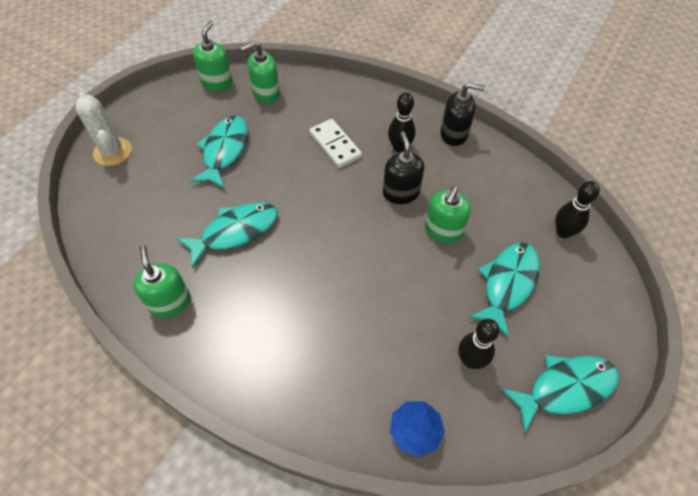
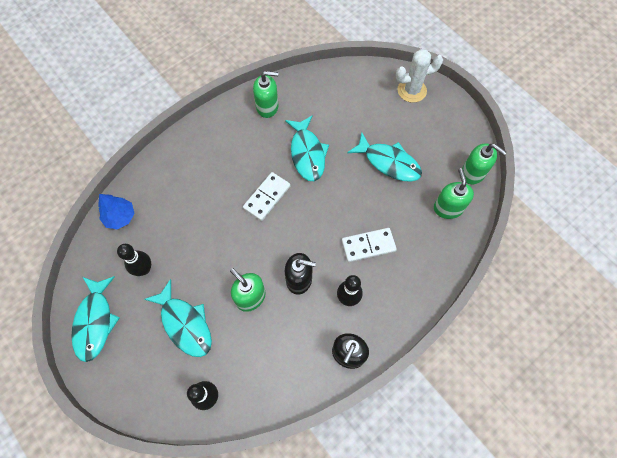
camera: 110 degrees right, 10 degrees up
(313, 255) = (267, 197): none -> white domino

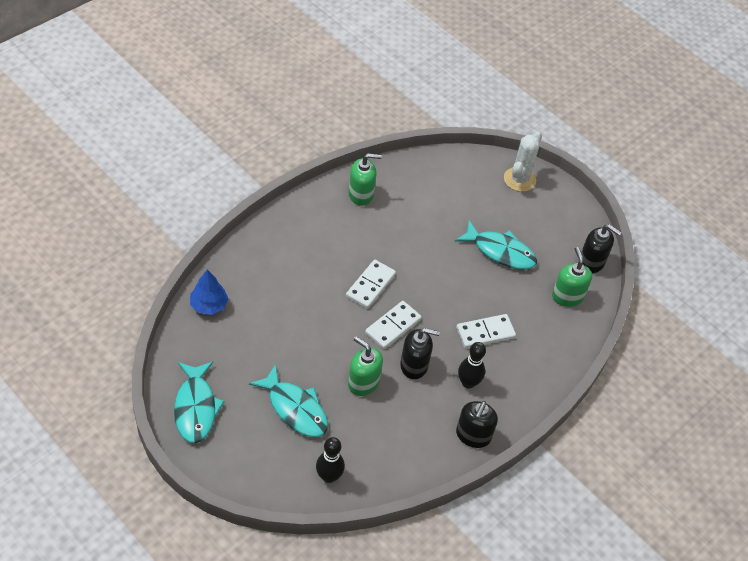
camera: 10 degrees left, 15 degrees down
(144, 269) = (243, 356): black bowling pin -> none
(283, 239) = (393, 326): none -> white domino
(307, 153) = (410, 242): turquoise fish -> none
(411, 90) = (519, 179): white cactus -> white cactus turned 45 degrees counterclockwise
(473, 173) = (591, 262): green soap dispenser -> black soap dispenser

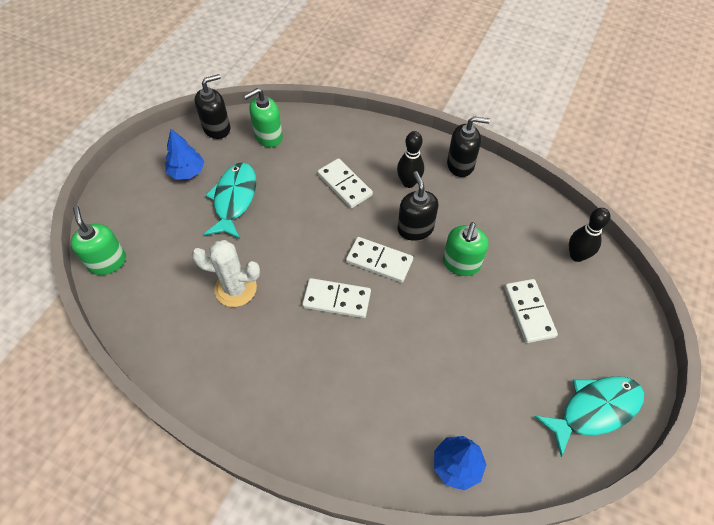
camera: 105 degrees left, 5 degrees up
(295, 408) = (529, 312): turquoise fish -> white domino
(361, 194) = (200, 359): green soap dispenser -> green soap dispenser (107, 262)
(519, 179) = (120, 209): white cactus -> white cactus (235, 289)
(544, 229) = (187, 172): none -> blue tree
(591, 262) = (217, 128): black soap dispenser -> black soap dispenser turned 45 degrees clockwise

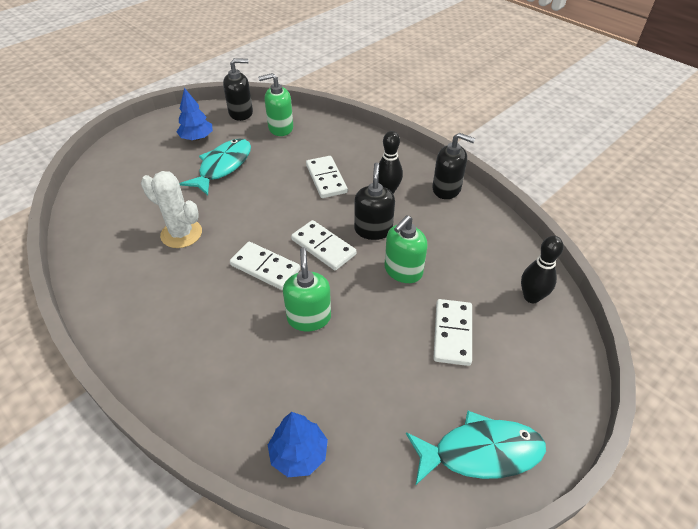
camera: 20 degrees right, 10 degrees down
(107, 262) = (92, 186): green soap dispenser -> green soap dispenser (309, 317)

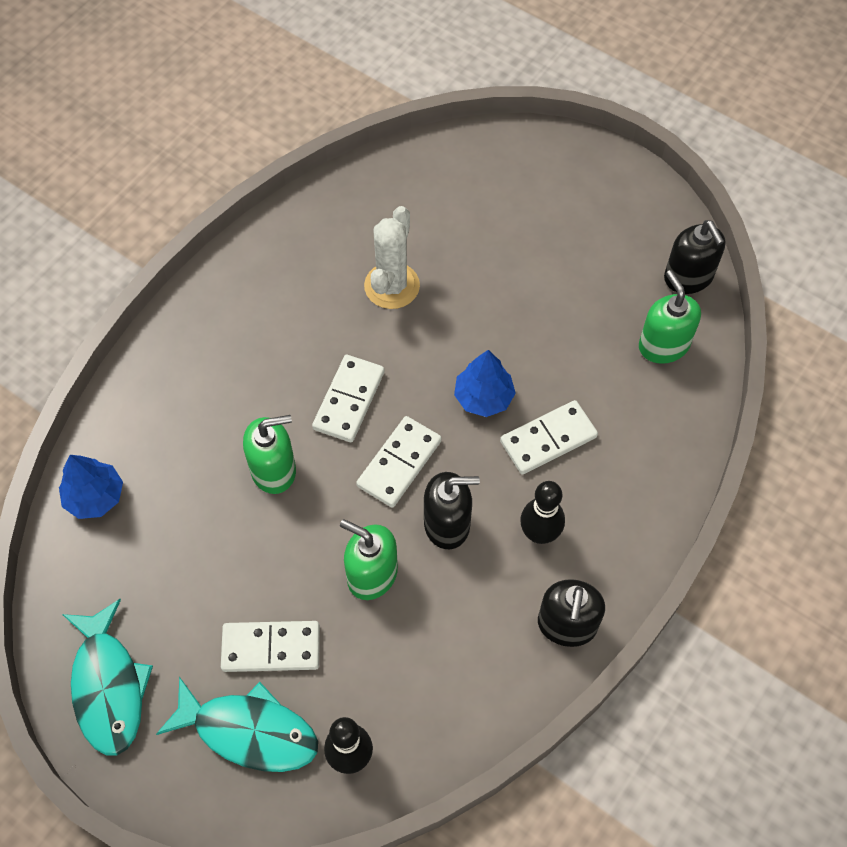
camera: 80 degrees right, 15 degrees up
(197, 138) = (602, 237): blue tree -> blue tree (483, 397)
(223, 167) = (542, 292): turquoise fish -> turquoise fish (249, 731)

